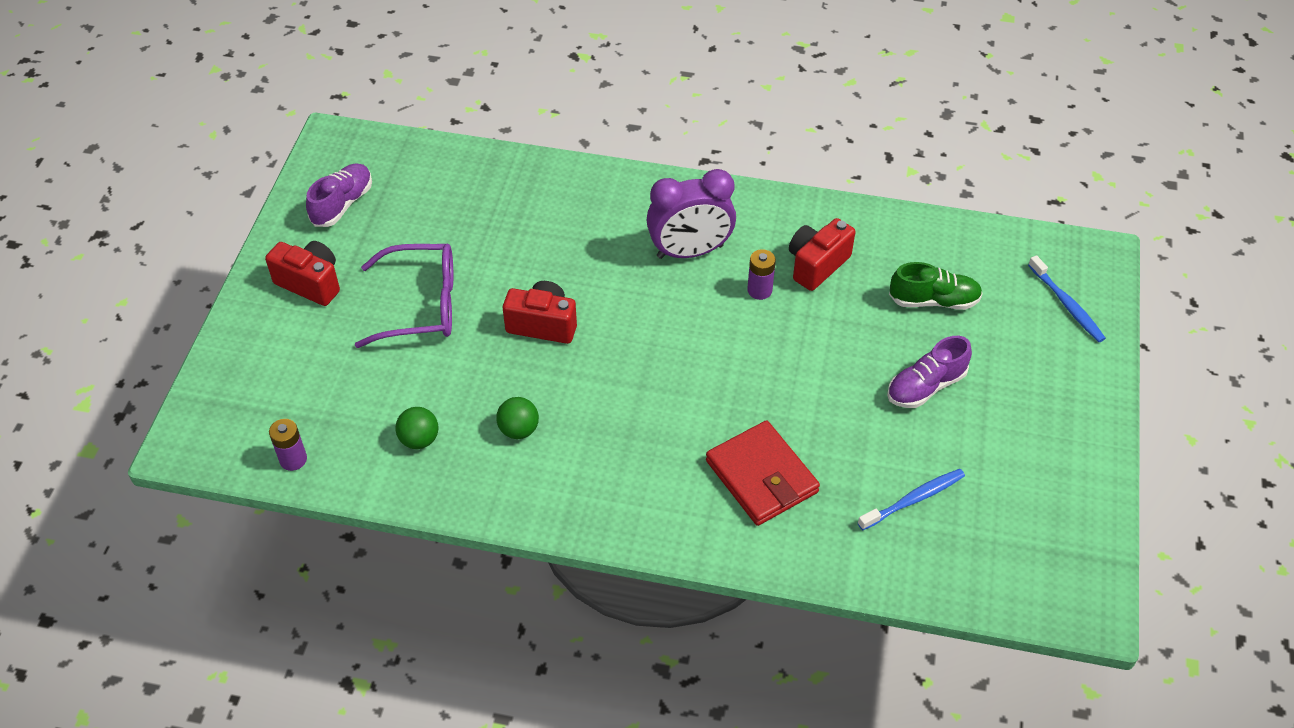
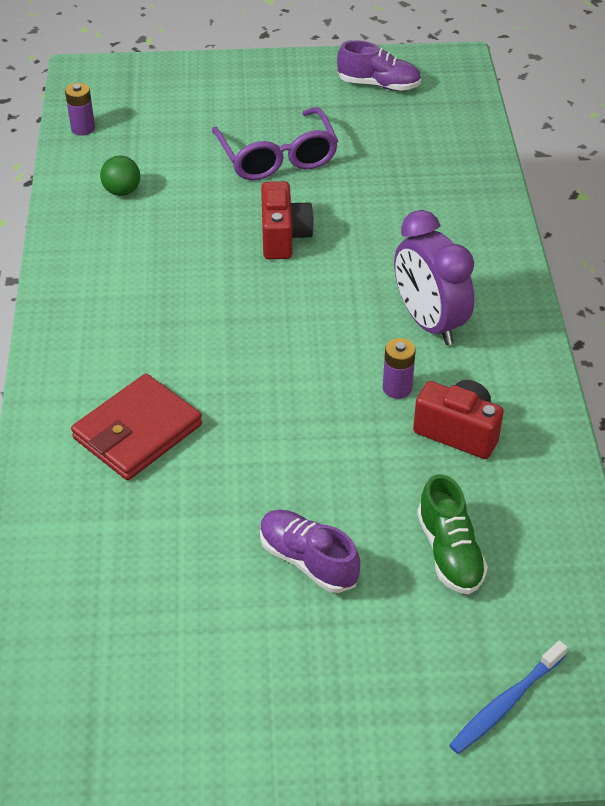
camera: 75 degrees right, 5 degrees down
(310, 283) = (277, 90): red camera -> none
(519, 430) = (150, 248): green ball -> none
(913, 500) = (137, 568): blue toothbrush -> none

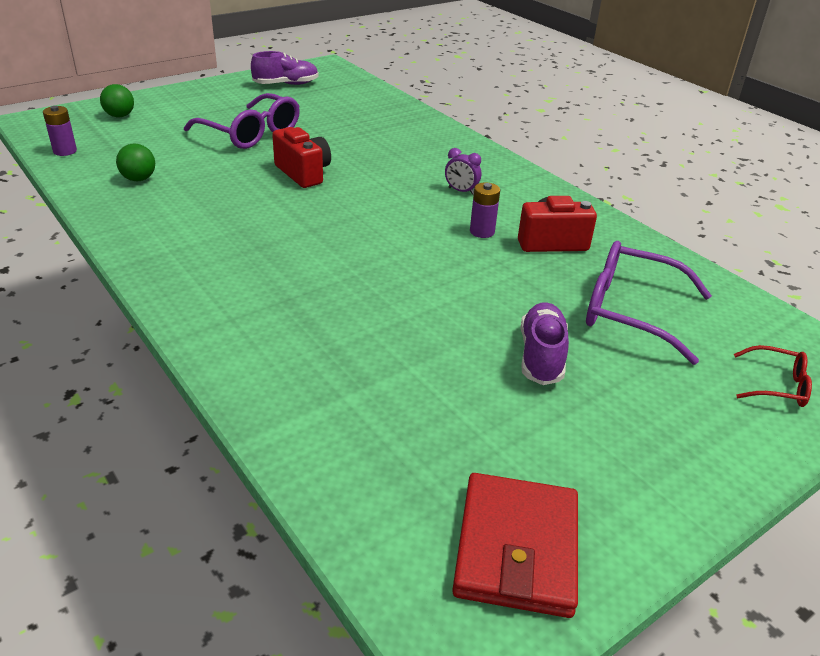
camera: 35 degrees left, 10 degrees down
(138, 432) = (310, 323): red wallet -> red wallet (517, 548)
(166, 89) = (120, 116): none -> green ball
(308, 560) = (541, 356): purple shoe -> purple shoe turned 90 degrees clockwise
(429, 322) = (461, 191): purple clock -> purple clock, size x0.44
(449, 552) = (630, 311): green shoe -> purple glasses
(506, 703) = (777, 385): blue toothbrush -> red glasses

